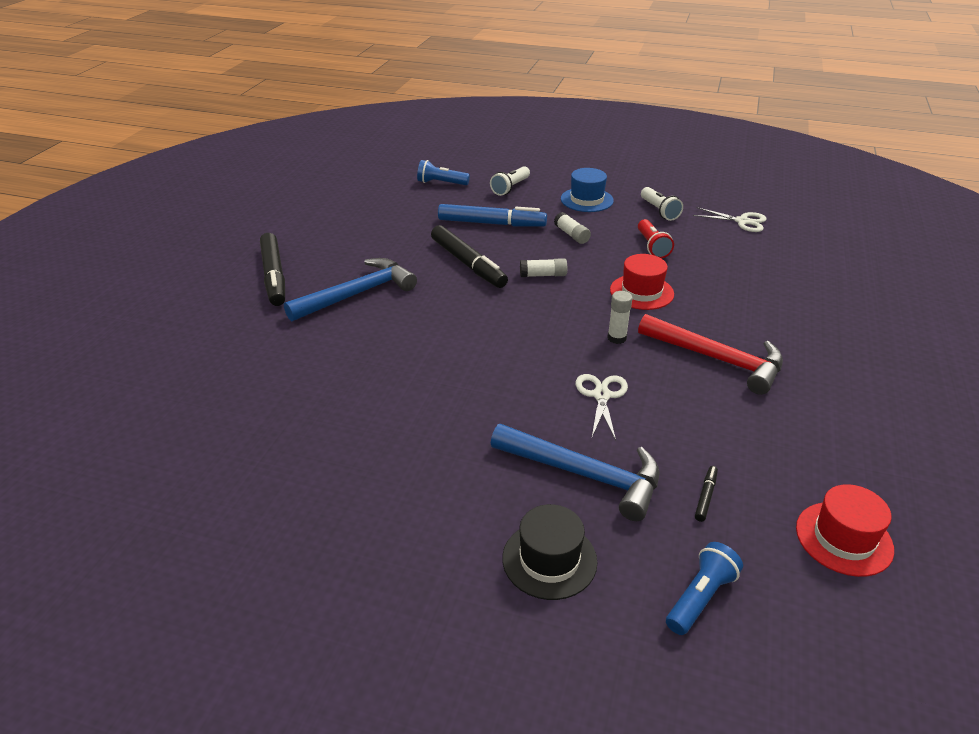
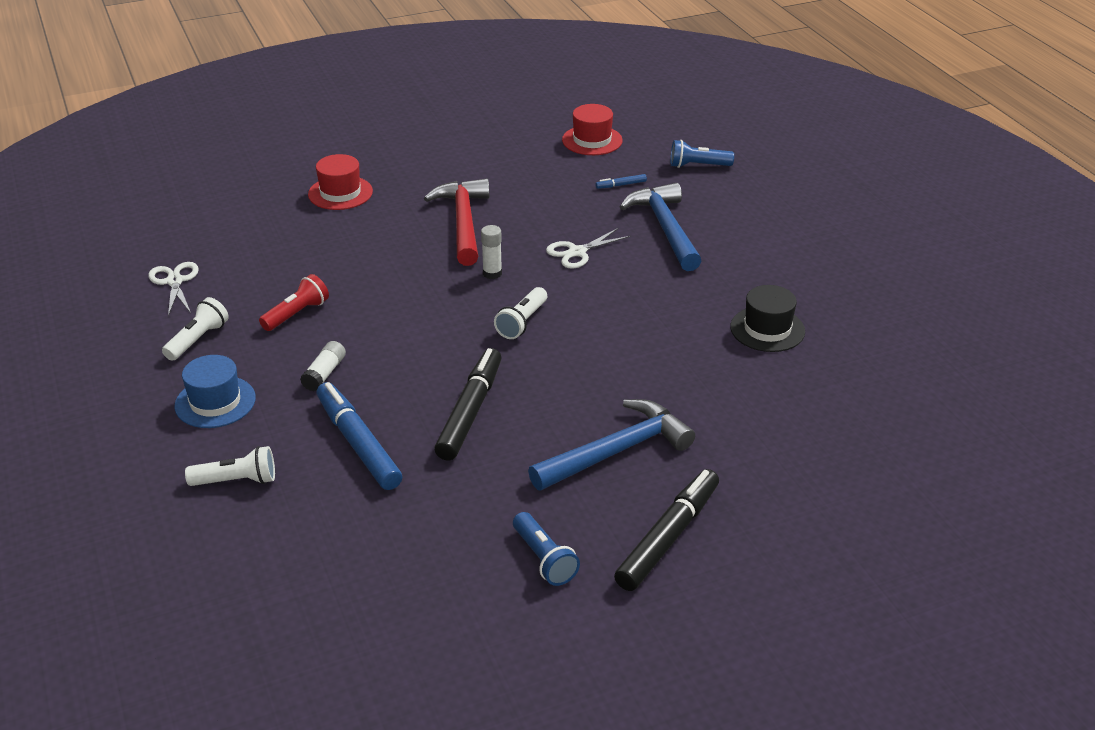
camera: 130 degrees left, 0 degrees up
(357, 294) = (617, 451): blue hammer -> blue hammer turned 135 degrees clockwise
(441, 183) = (281, 555): blue flashlight -> blue flashlight (544, 559)
(534, 322) = (522, 322): none -> white flashlight
(543, 275) = (435, 354): white glue stick -> none
(549, 560) = (746, 213): black hat -> black hat (767, 329)
(641, 292) = (399, 288): red hat -> red hat (340, 193)
(705, 496) = (621, 185): black marker -> blue marker

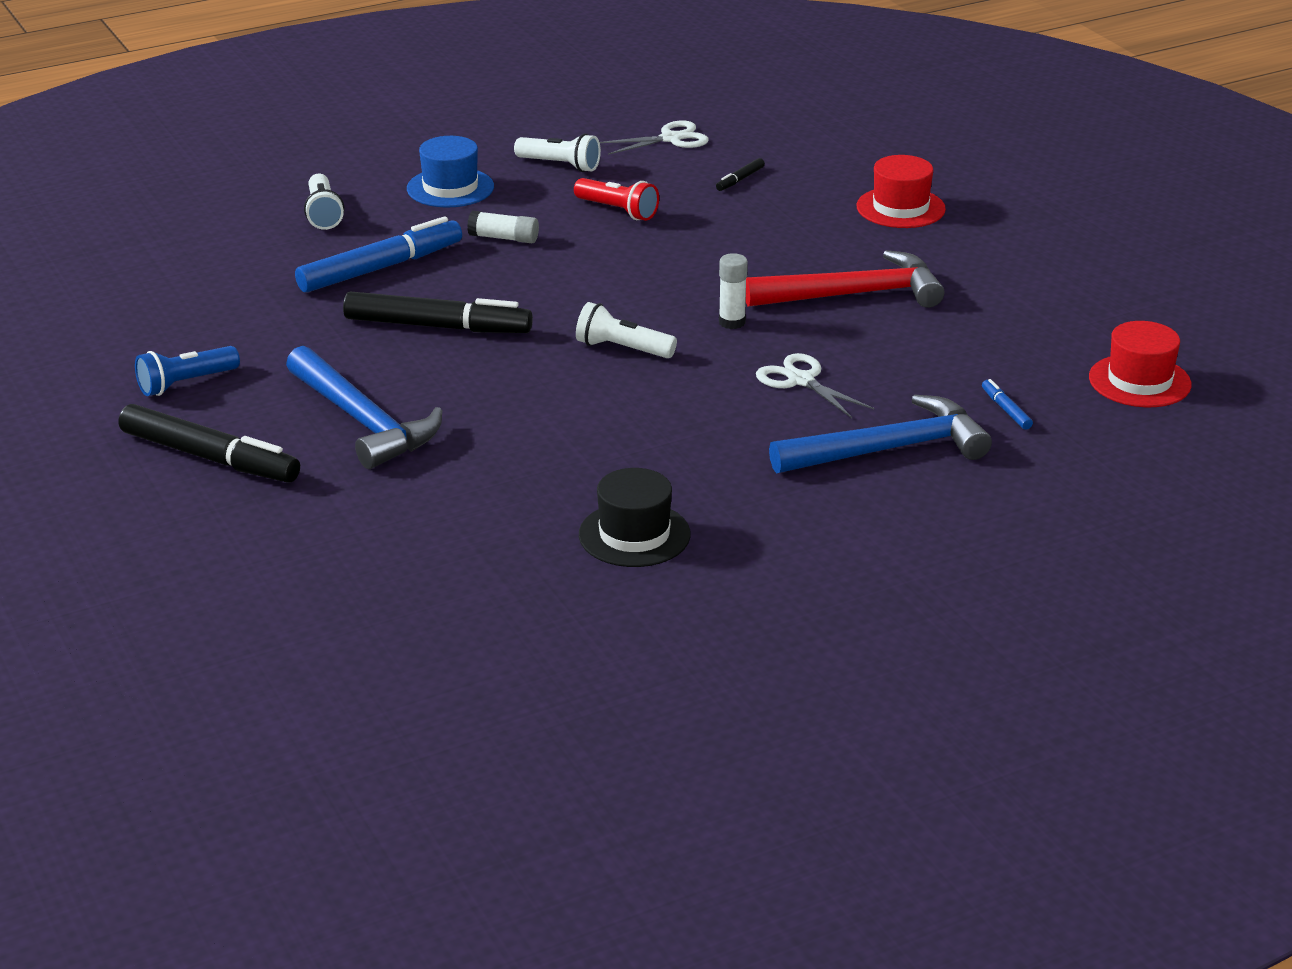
camera: 85 degrees right, 5 degrees down
(265, 254) = (740, 180): none -> black marker
(697, 166) = (1099, 478): blue flashlight -> none

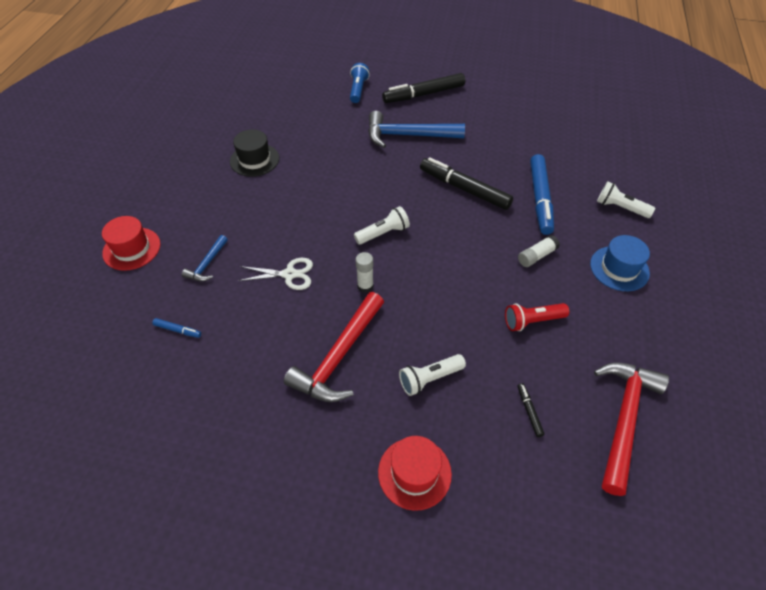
camera: 130 degrees right, 20 degrees up
(185, 383) = (484, 108): blue flashlight -> blue flashlight (358, 90)
(437, 326) = (464, 189): black marker -> black marker turned 75 degrees clockwise
(560, 165) = (618, 333): white flashlight -> white flashlight (429, 379)
(671, 139) = (623, 418): white scissors -> red hammer
(889, 449) = (207, 264): blue hammer -> blue hammer, size x0.51
(1139, 381) = (124, 412): red hat -> red hat (131, 249)

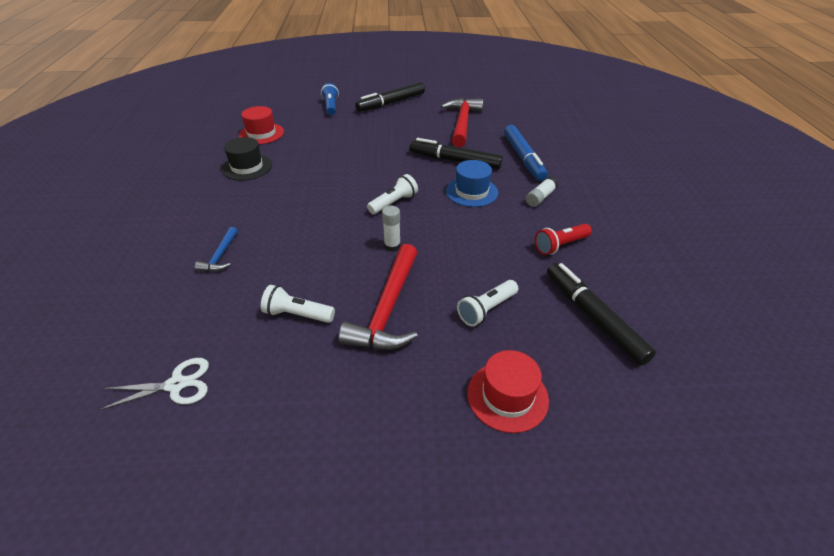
camera: 15 degrees left, 10 degrees down
(131, 249) = (131, 257): red hat -> red hat (261, 134)
(178, 330) = (202, 319): blue marker -> none
(289, 274) = (312, 250): white scissors -> white scissors (176, 385)
(408, 135) = (388, 131): blue hammer -> none
(529, 411) = (593, 317): black marker -> black marker, size x2.37
(619, 268) = (614, 195): blue hat -> blue hat (471, 192)
(620, 208) = (592, 154): white flashlight -> white flashlight (297, 314)
(623, 418) = (679, 305): red hammer -> red hammer (462, 123)

